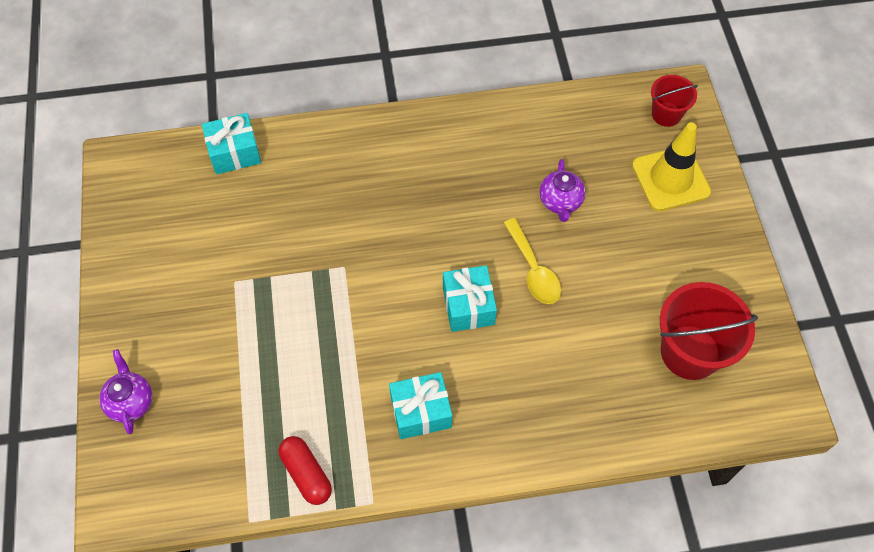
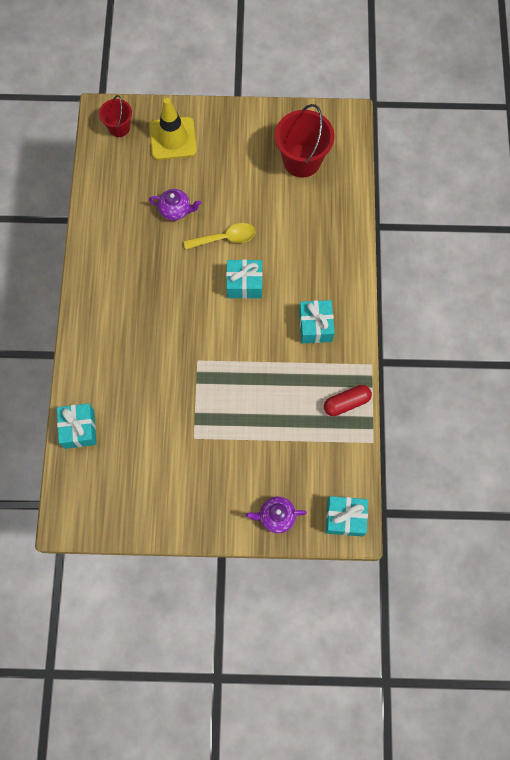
camera: 80 degrees left, 10 degrees up
(131, 496) = (345, 518): none -> turquoise gift

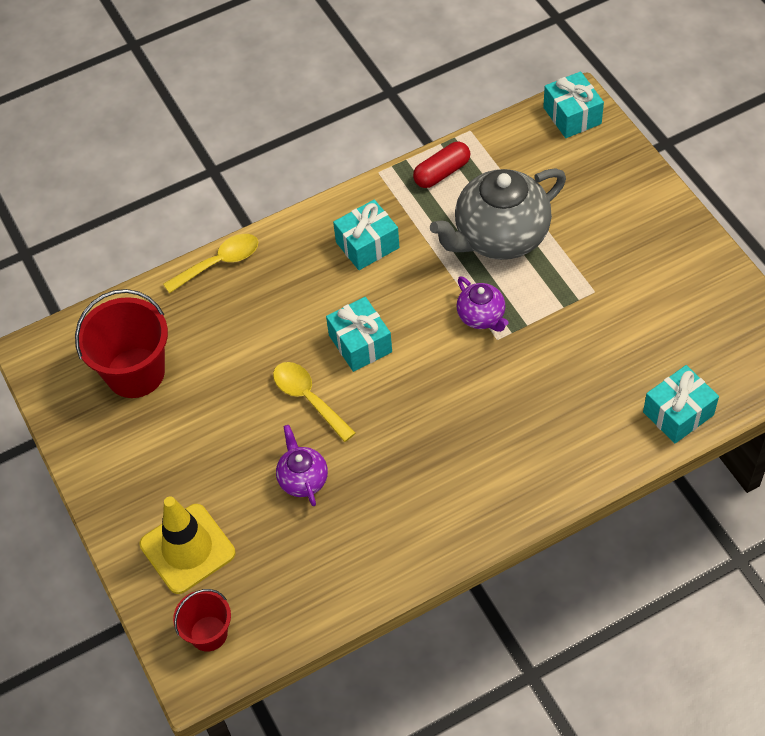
camera: 115 degrees left, 15 degrees down
(271, 407) = (499, 237): none -> grey teapot
(276, 516) = (619, 172): purple teapot -> purple teapot (481, 317)
(346, 403) = (442, 173): red capsule -> red capsule turned 75 degrees counterclockwise
(354, 237) = (219, 263): none -> yellow spoon

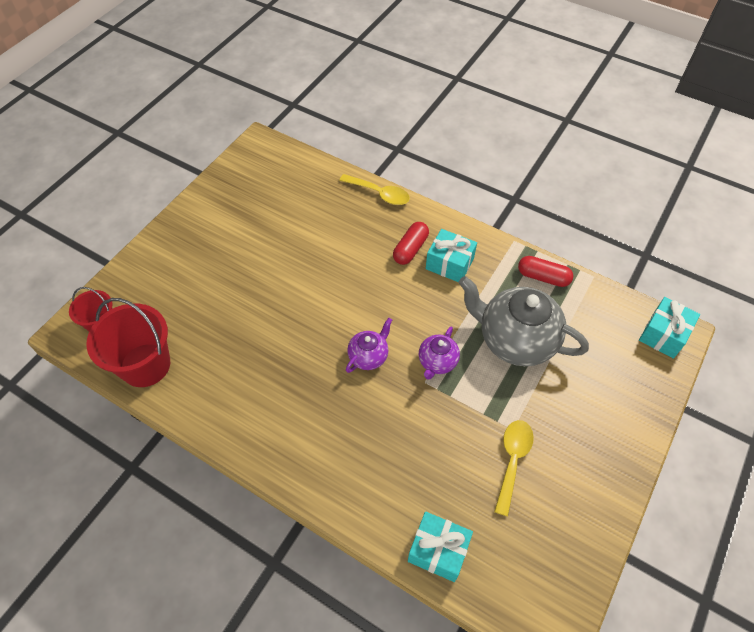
camera: 55 degrees right, 0 degrees up
(135, 372) = (272, 194): red bucket -> red bucket (145, 365)
(187, 549) = (159, 282): yellow traffic cone -> none
(303, 479) = (241, 319): purple teapot -> purple teapot (369, 356)
(308, 398) = (305, 291): yellow spoon -> yellow spoon (512, 460)
(322, 271) = (410, 249): none -> red capsule
(360, 343) = (367, 299): turquoise gift -> none

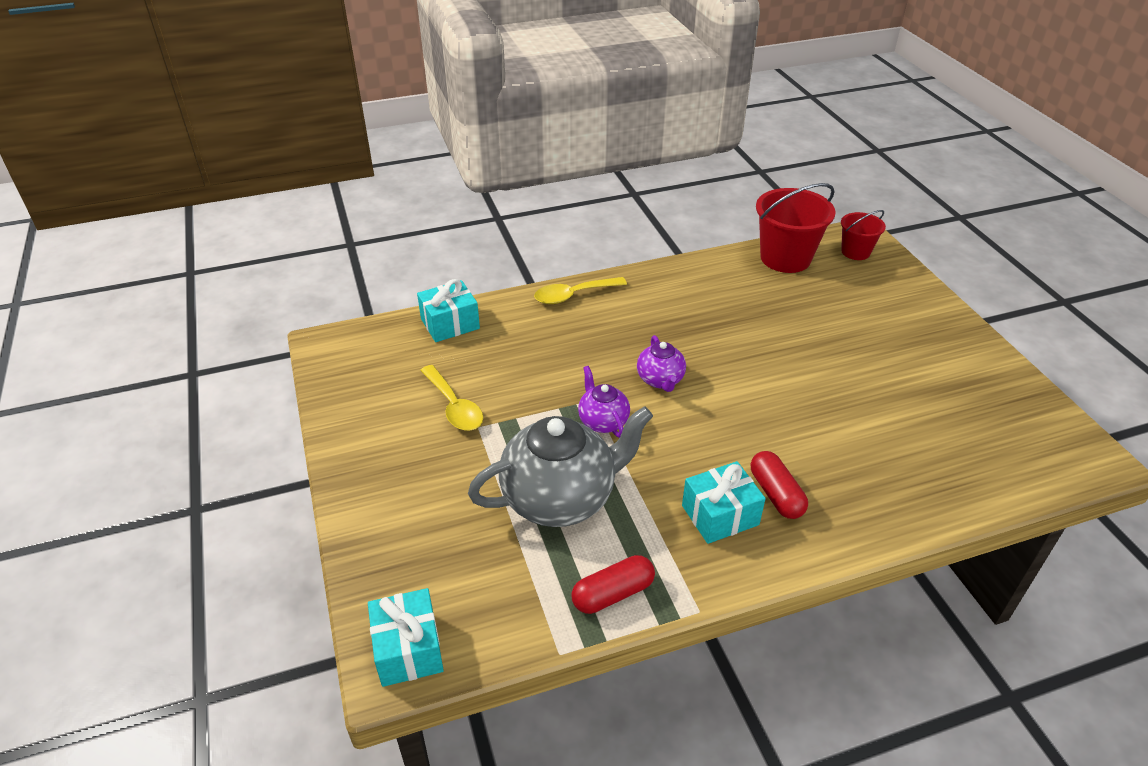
camera: 130 degrees right, 15 degrees down
(379, 194) = (904, 524): yellow spoon -> yellow spoon (573, 295)

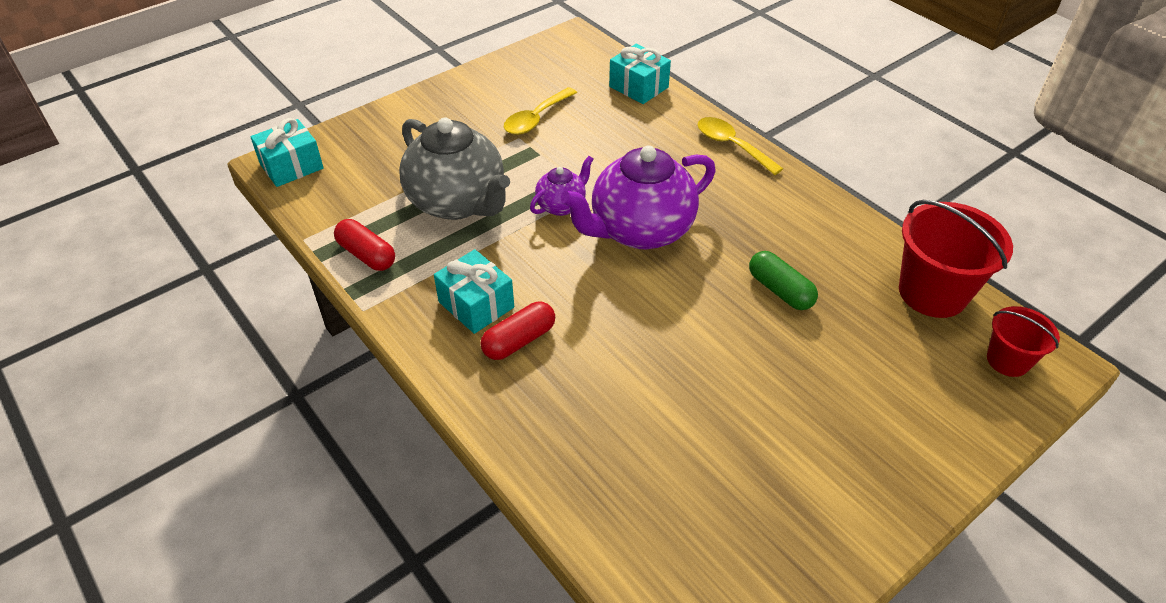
camera: 70 degrees right, 5 degrees up
(660, 380) = (640, 230): purple teapot -> purple teapot, size x2.02
(761, 325) = (780, 290): none -> green capsule

